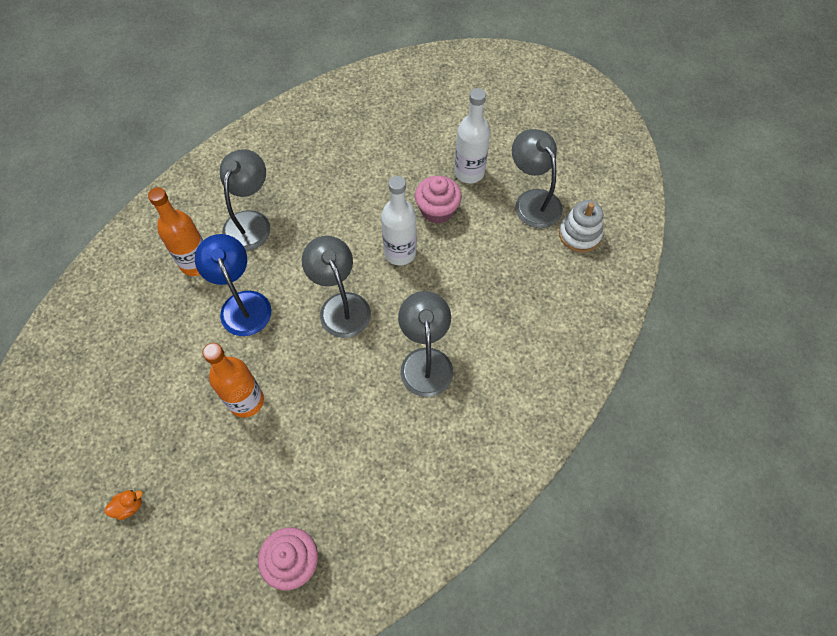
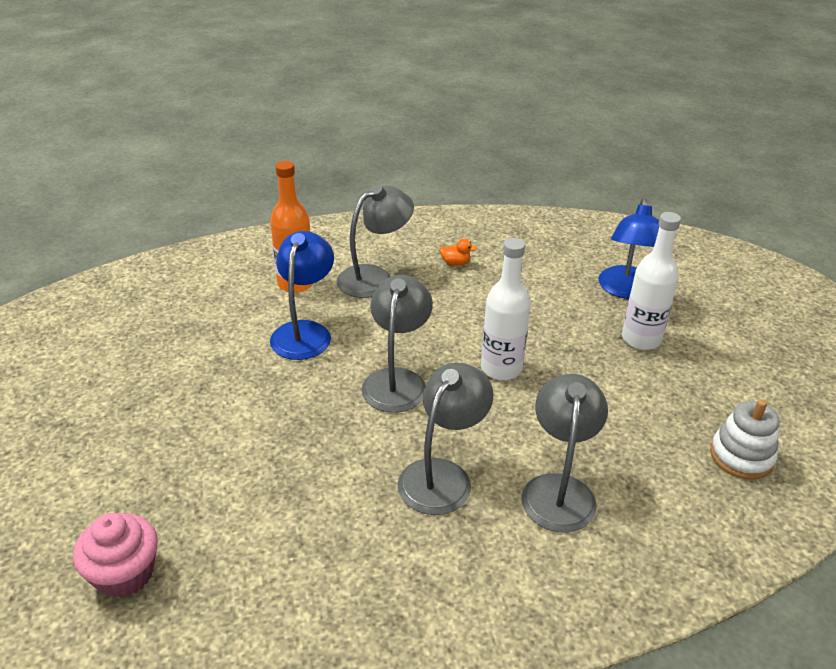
camera: 35 degrees right, 25 degrees down
(129, 506) = (43, 428): orange duck -> orange duck (455, 263)
(246, 401) = (229, 407): orange bottle -> none
(432, 132) = (626, 290): none -> blue lamp
(437, 210) = (575, 353): pink cupcake -> none
(533, 200) = (701, 397): grey lamp -> grey lamp (559, 489)

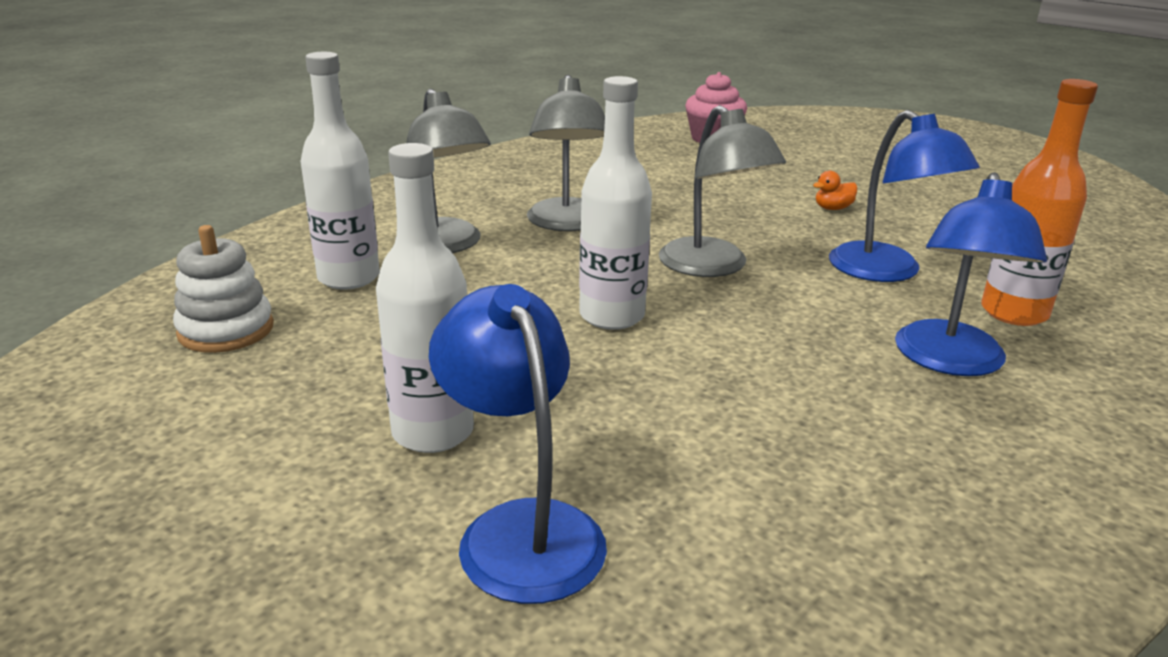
camera: 145 degrees right, 10 degrees down
(374, 277) = (950, 361): grey lamp -> blue lamp
(455, 263) = (891, 441): orange duck -> orange duck (833, 208)
(648, 479) = (348, 278): none -> white bottle

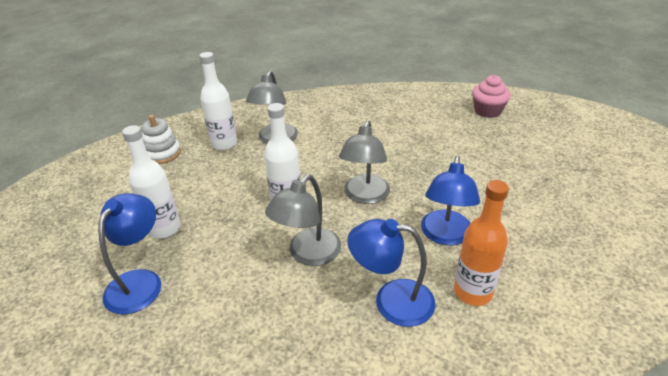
camera: 40 degrees right, 10 degrees up
(567, 223) = (338, 145): grey lamp -> grey lamp (308, 254)
(833, 208) = (481, 183): orange duck -> none
(950, 361) = (391, 301): blue lamp -> blue lamp turned 45 degrees clockwise

